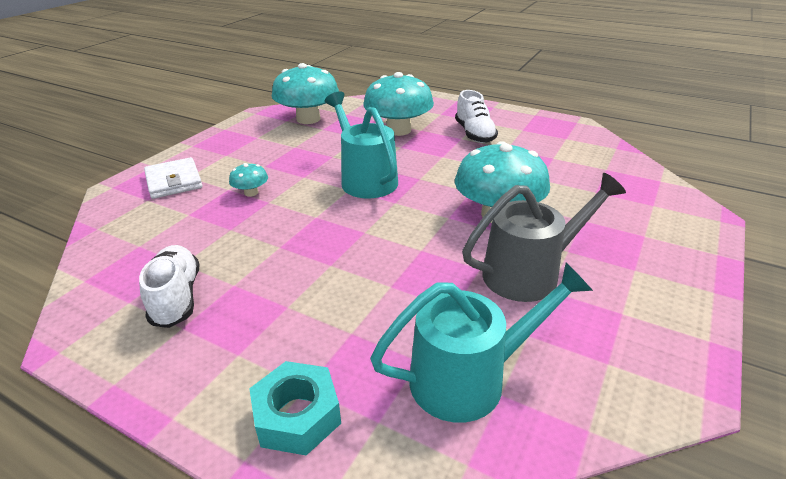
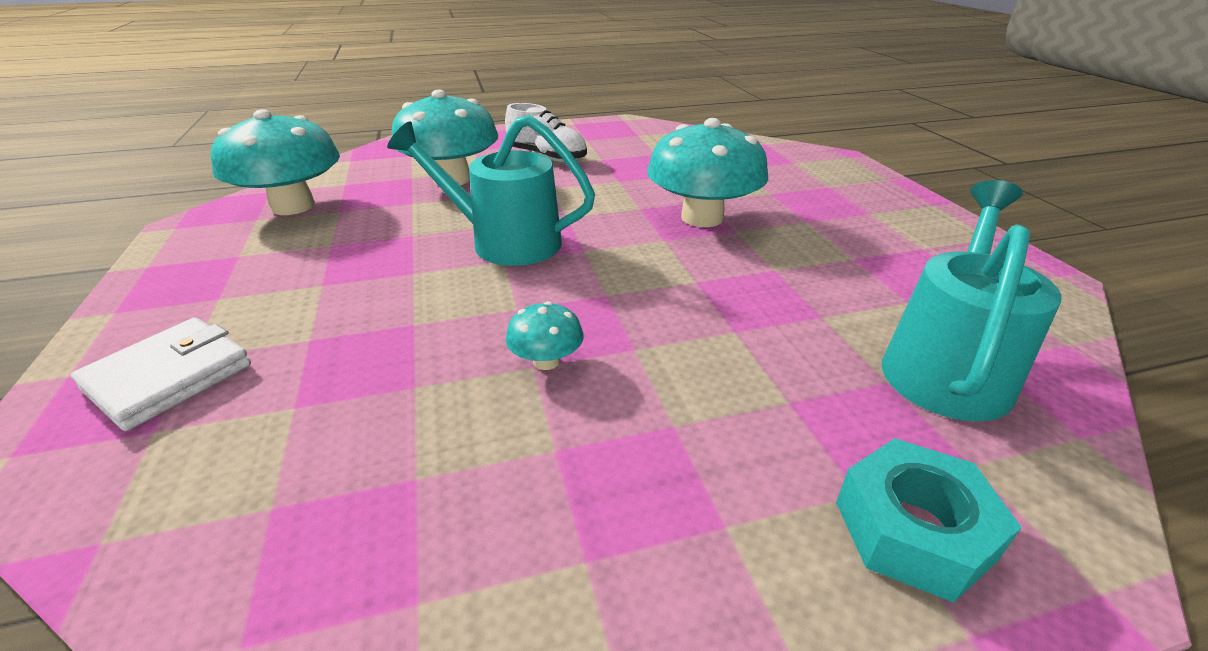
camera: 45 degrees left, 0 degrees up
(174, 181) = (169, 377): white wallet -> white wallet turned 75 degrees counterclockwise
(176, 297) = (497, 529): white shoe -> none
(251, 193) = (362, 325): turquoise mushroom -> turquoise mushroom (546, 361)
(530, 273) = (816, 252): grey watering can -> none

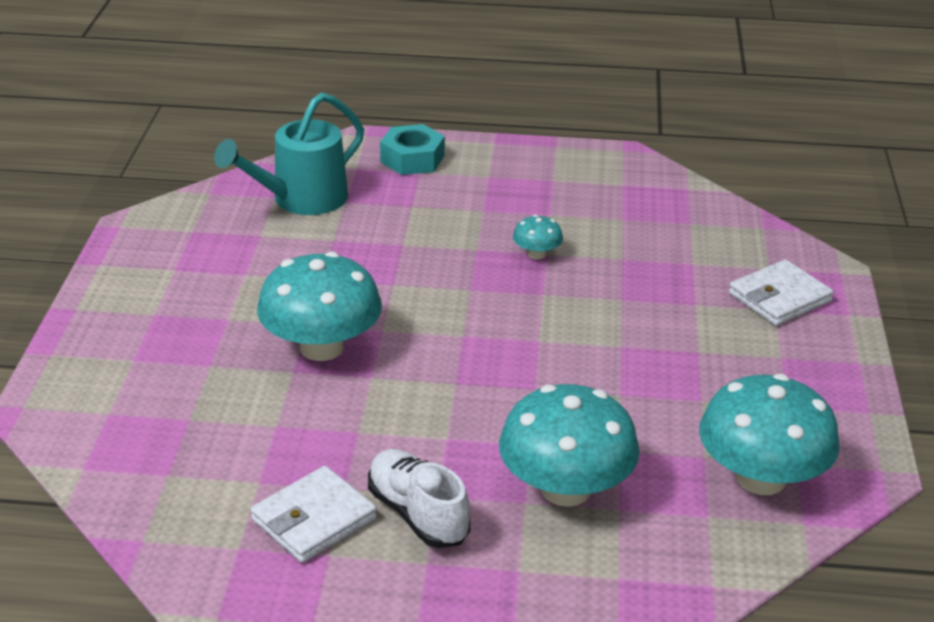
camera: 160 degrees left, 0 degrees up
(504, 242) = (532, 362): turquoise watering can -> none
(608, 147) = (314, 519): none -> white wallet

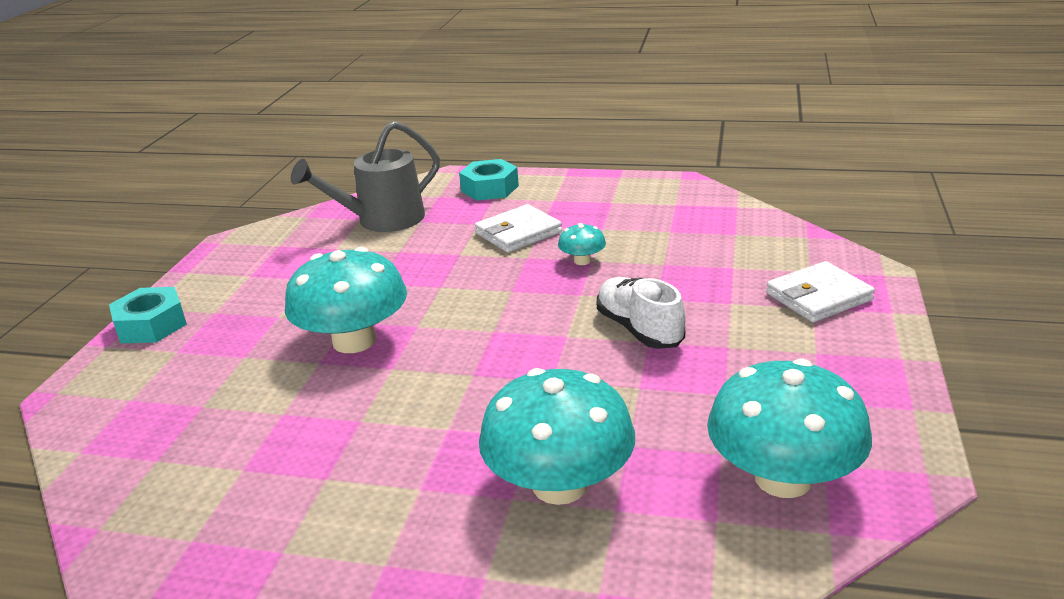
camera: 10 degrees right, 5 degrees down
(90, 329) = (151, 325): none -> turquoise nut
(301, 200) = (382, 220): turquoise watering can -> grey watering can
(314, 519) = (281, 511): white wallet -> white wallet (518, 233)
(418, 514) = (392, 508): white shoe -> white shoe (639, 329)

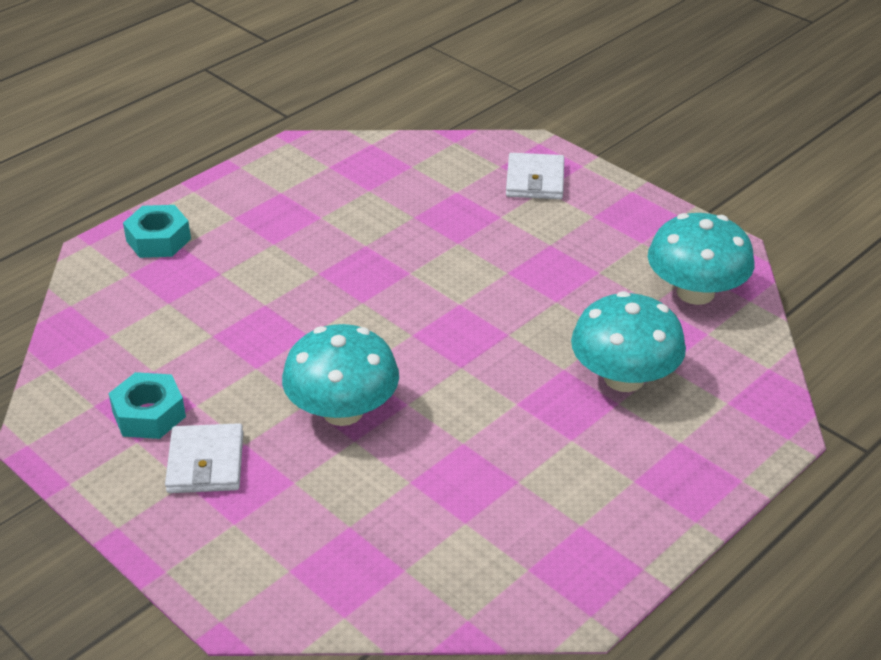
camera: 60 degrees left, 10 degrees up
(151, 325) = (159, 531): turquoise nut -> turquoise nut (149, 414)
(382, 220) = (133, 324): grey watering can -> none
(518, 233) = (270, 260): white wallet -> white wallet (205, 463)
(582, 261) = (360, 249): turquoise mushroom -> none
(639, 329) = (489, 269): white shoe -> none

